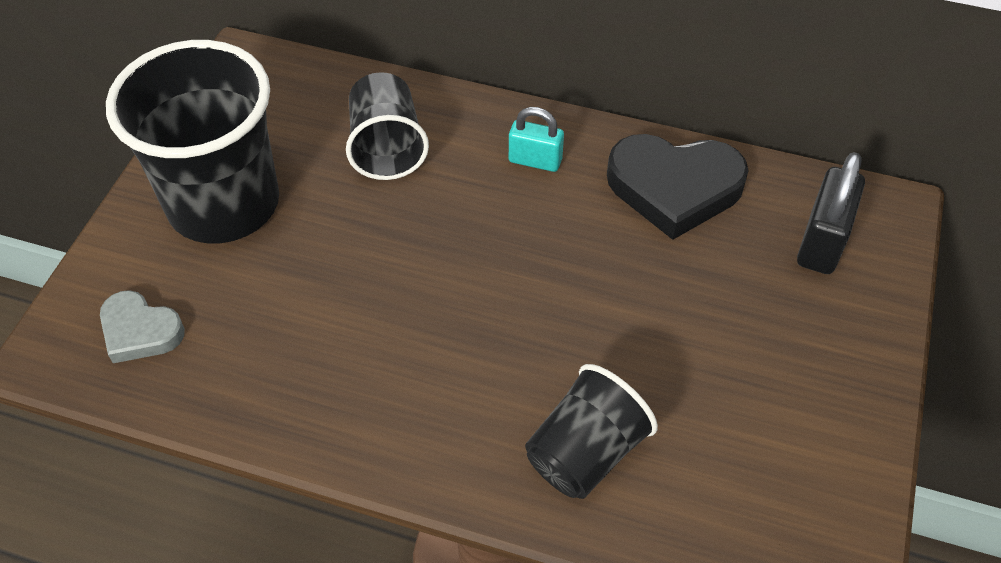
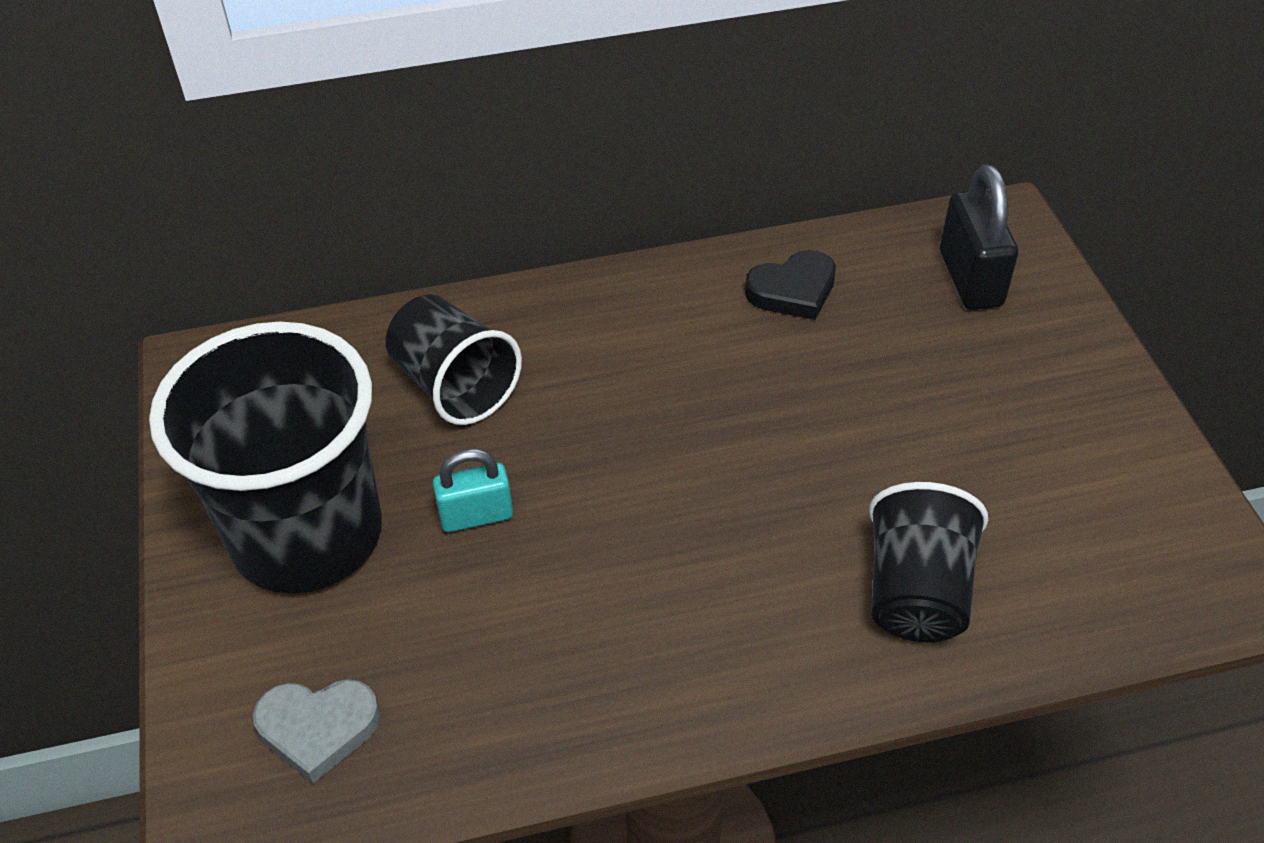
camera: 30 degrees left, 5 degrees down
(535, 160) = (630, 326): turquoise padlock -> turquoise padlock (476, 515)
(674, 188) = (793, 290): black heart -> black heart, size x0.58

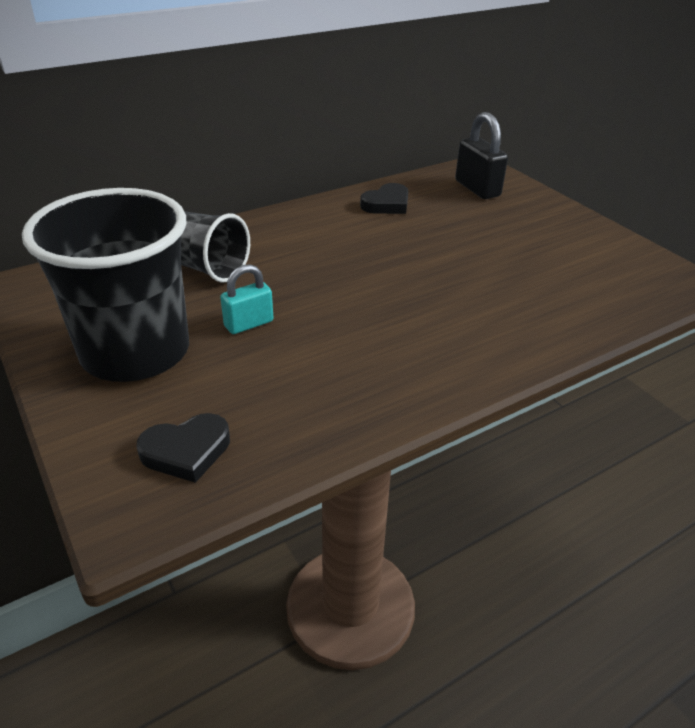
camera: 20 degrees left, 10 degrees down
(318, 728) = (186, 451): grey heart -> black heart
(916, 592) = (531, 313): black cup -> none

